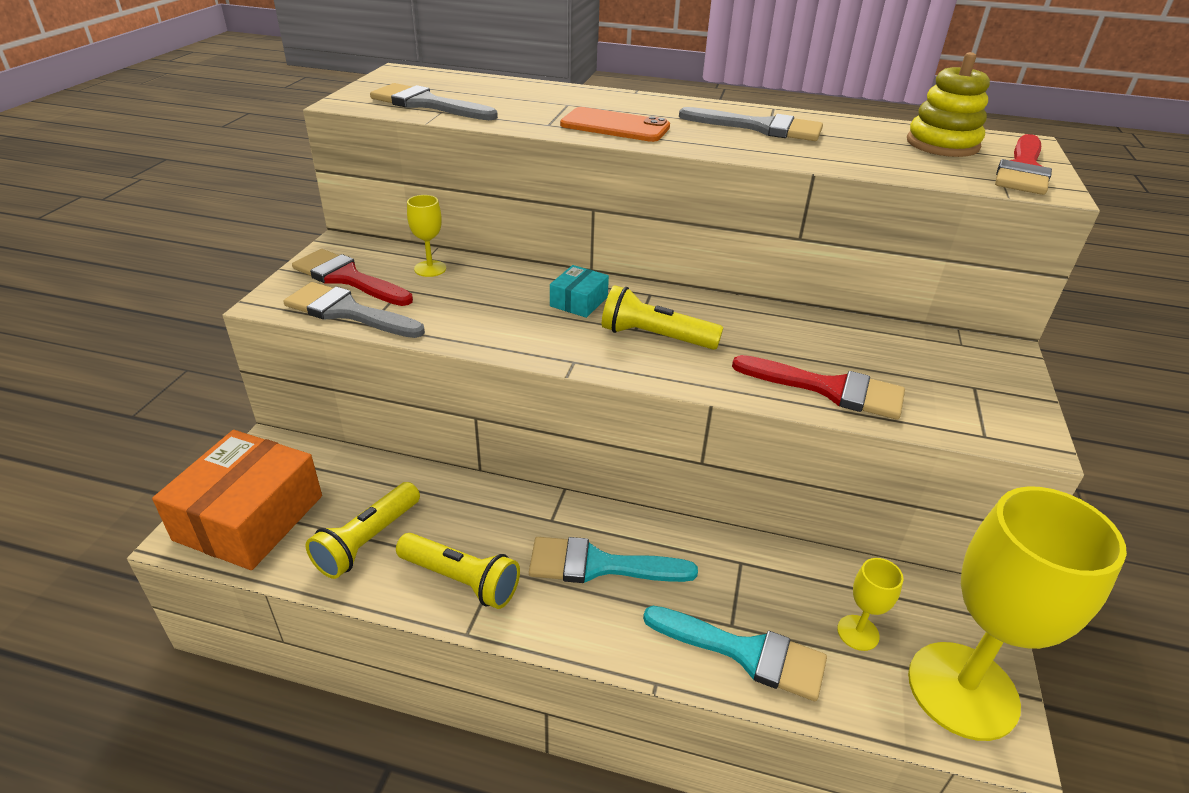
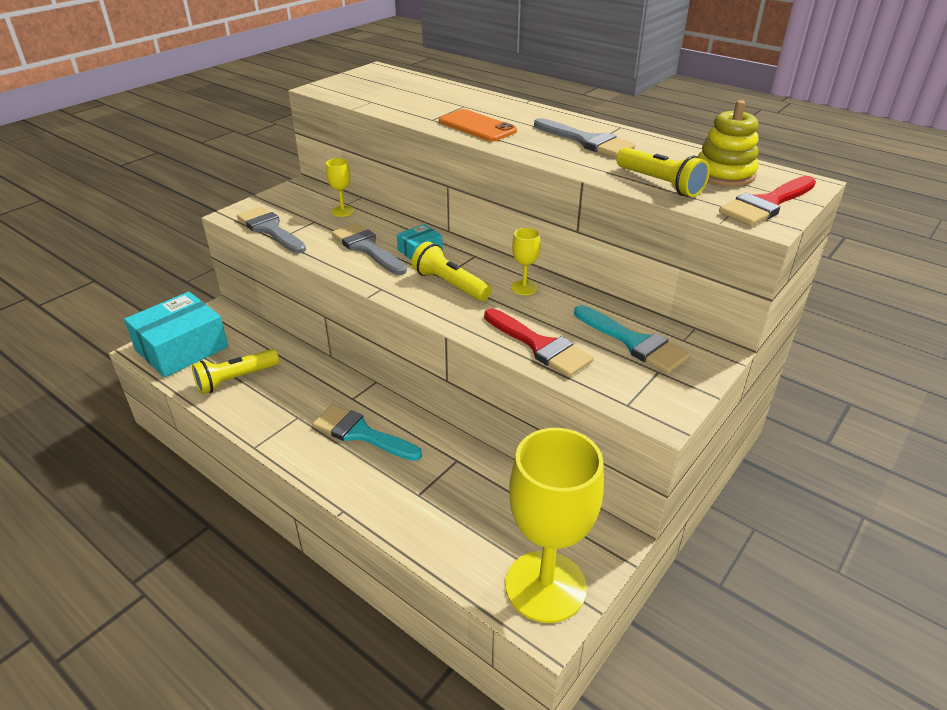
camera: 25 degrees right, 0 degrees up
(249, 517) = (182, 348): orange box -> turquoise box
(347, 278) = (287, 208): red brush -> none
(426, 104) = (367, 95): grey brush -> grey brush (367, 248)
(461, 580) = (272, 417): yellow flashlight -> yellow flashlight (660, 184)
(746, 653) = (413, 513): turquoise brush -> turquoise brush (634, 342)
(858, 633) = (501, 527): yellow goblet -> yellow goblet (524, 287)

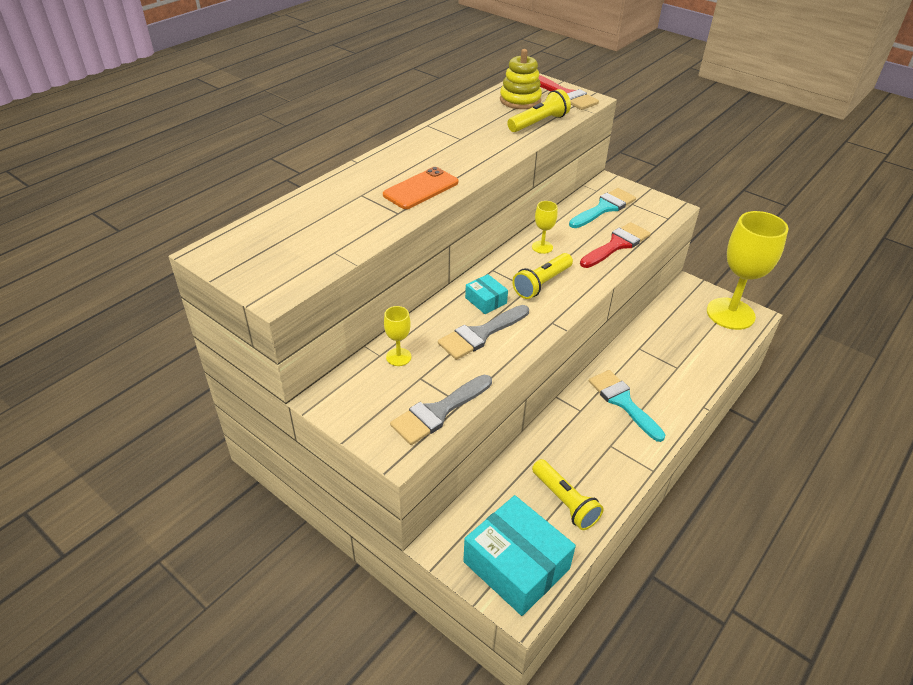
camera: 90 degrees left, 5 degrees up
(361, 433) = (622, 402): turquoise brush -> turquoise brush turned 120 degrees clockwise
(587, 141) = (459, 141): grey brush -> none

